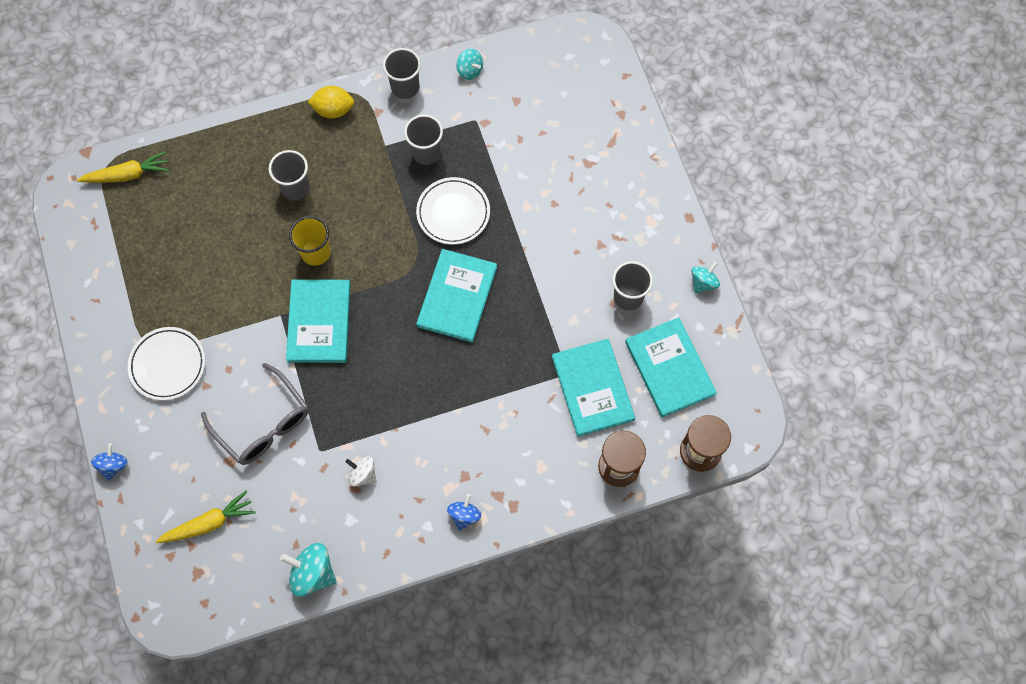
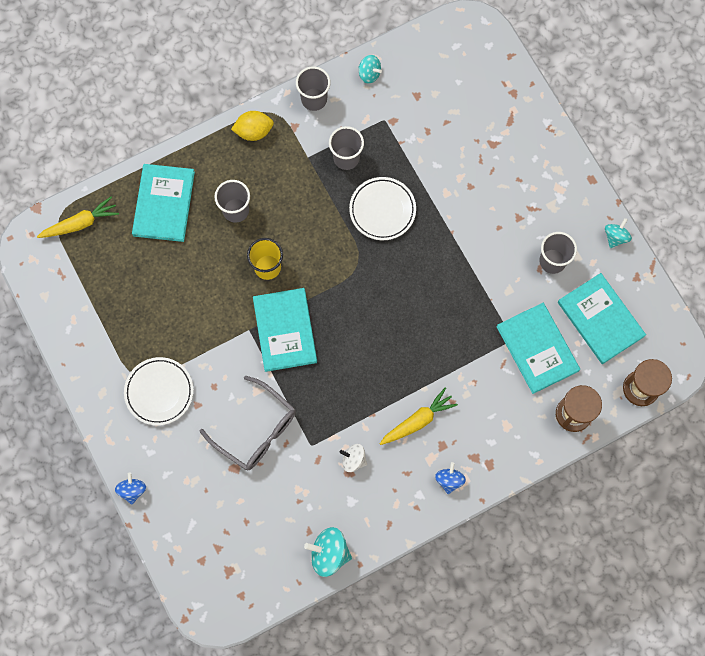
camera: 10 degrees left, 5 degrees up
(209, 523) = (229, 526): yellow carrot -> yellow carrot (418, 420)
(457, 296) = (402, 286): turquoise book -> turquoise book (163, 204)

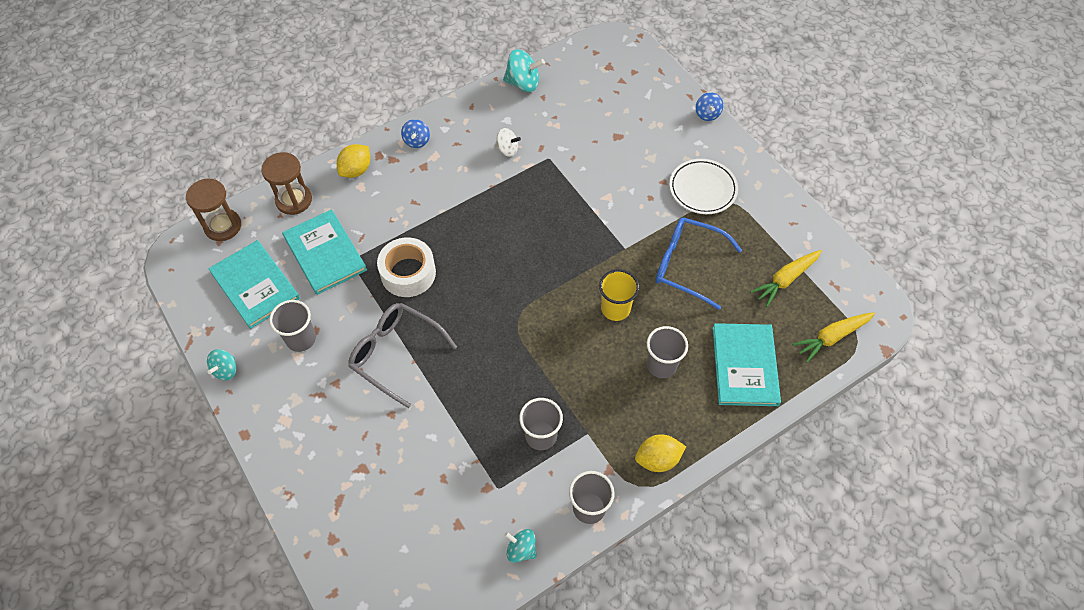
camera: 175 degrees right, 15 degrees down
(192, 306) = (688, 266): none -> blue glasses
(255, 429) = (603, 166): grey glasses -> grey glasses (396, 354)
(285, 330) = (587, 250): turquoise book -> none
(382, 210) = (493, 379): white plate -> none
(418, 420) = (447, 184): yellow carrot -> yellow carrot (785, 280)
(457, 320) = (408, 273): none -> white tape
(512, 446) = (356, 170): none -> yellow lemon

